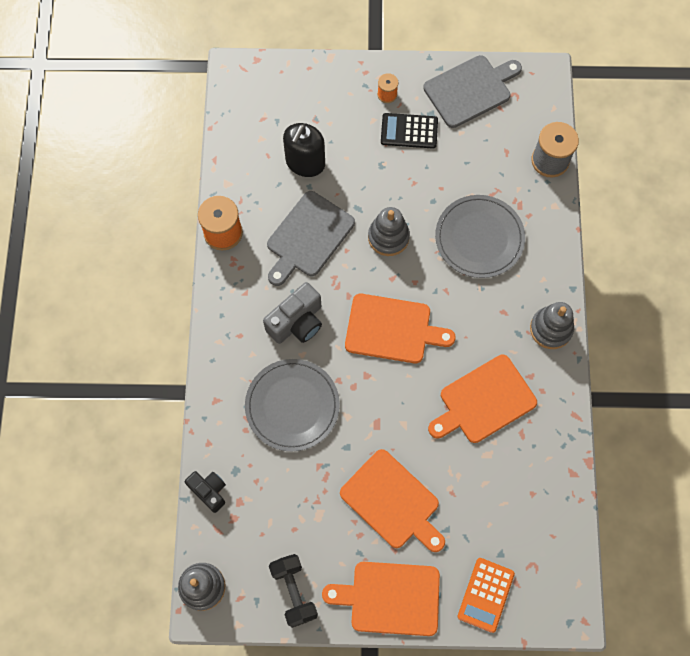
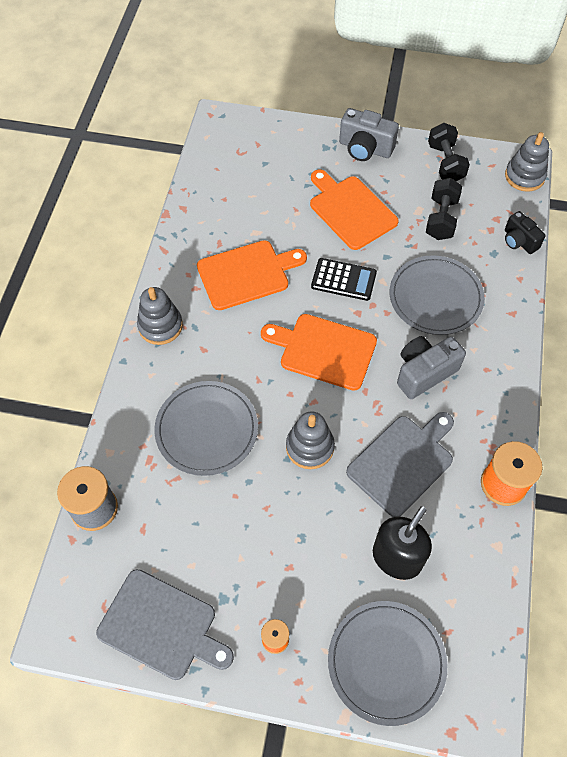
camera: 170 degrees left, 10 degrees down
(293, 507) = (441, 219): none -> black dumbbell
(305, 93) = (386, 662): none -> grey plate
(390, 598) = (365, 148): orange cutting board -> grey camera
(409, 131) = (257, 579): black calculator -> black calculator (343, 280)
(470, 90) = (162, 626): grey cutting board -> grey cutting board turned 135 degrees counterclockwise
(485, 595) = (285, 140): orange calculator -> none

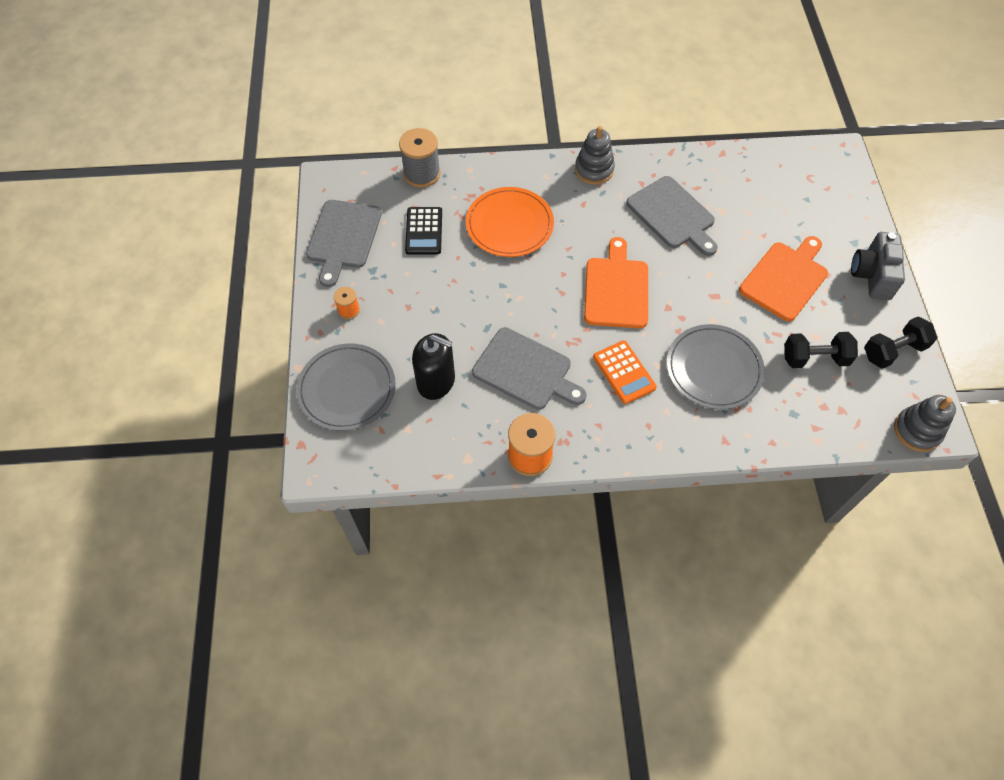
camera: 75 degrees right, 0 degrees up
(206, 429) = (509, 224): grey plate -> orange plate
(247, 274) = (673, 215): orange cutting board -> grey cutting board
(310, 447) = (517, 298): grey stacking toy -> none
(343, 280) = (700, 289): black calculator -> black calculator (424, 231)
(424, 372) = (624, 372): grey camera -> orange calculator
(519, 241) = (821, 436): black camera -> none

